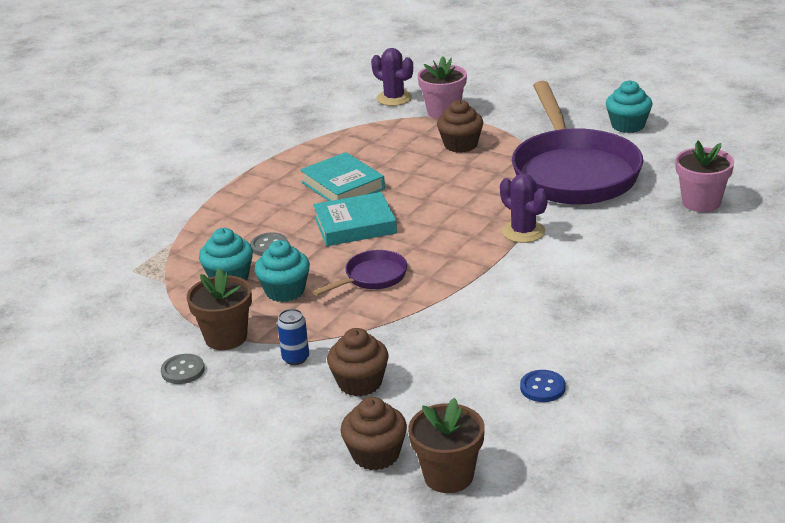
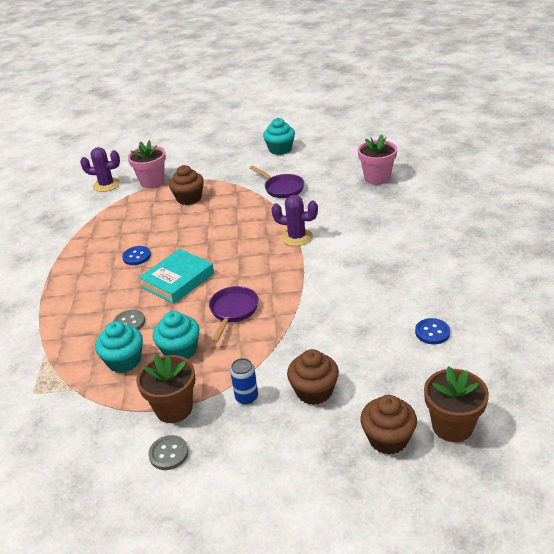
camera: 35 degrees left, 5 degrees up
(343, 186) = (136, 256): turquoise book -> blue button
(573, 172) = (282, 188): purple pan -> purple pan, size x0.43

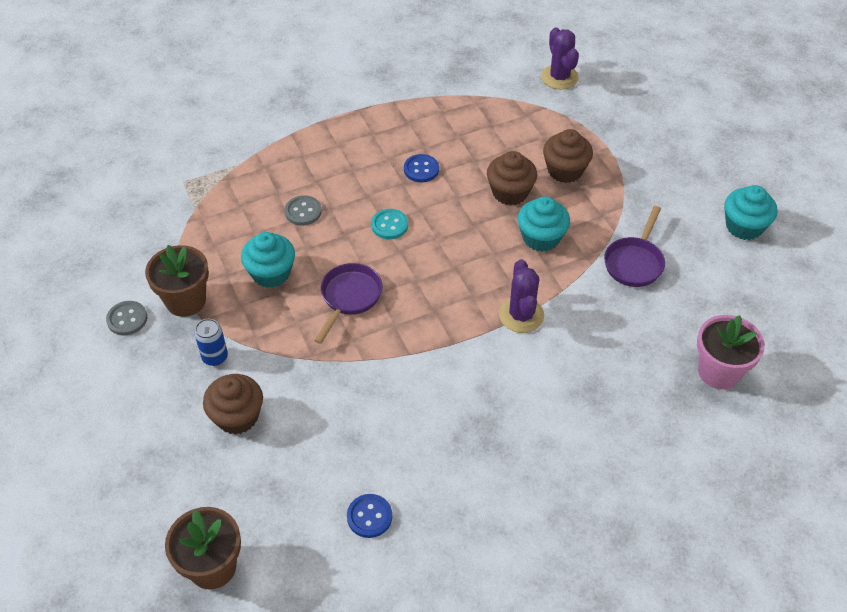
camera: 65 degrees right, 15 degrees up
(124, 361) = (243, 232): turquoise cupcake -> turquoise cupcake (541, 238)
(152, 182) = (587, 118): pink flower pot -> none
(178, 280) = (389, 225): turquoise book -> turquoise button
(233, 311) = (349, 298): purple pan -> purple pan turned 60 degrees counterclockwise
(388, 439) = (181, 505): brown cupcake -> brown cupcake (510, 192)

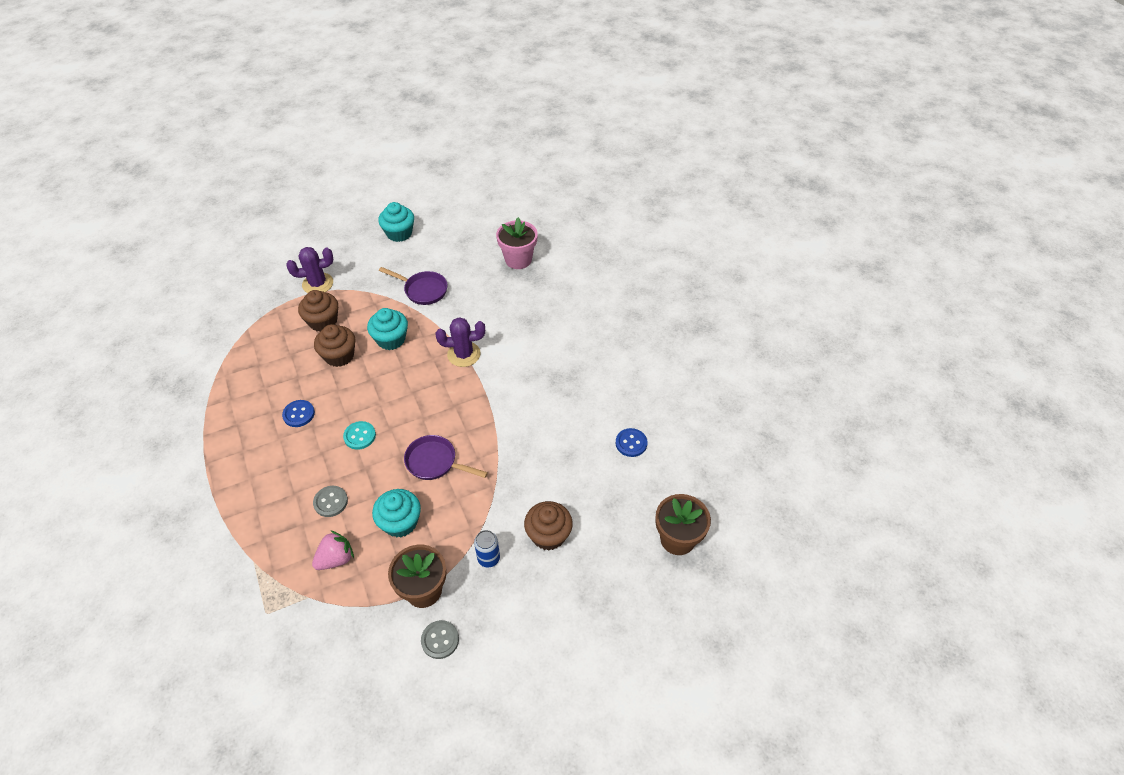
camera: 90 degrees left, 0 degrees up
(234, 225) = (336, 559): none -> pink strawberry
(559, 77) = (212, 318): purple cactus -> purple cactus (318, 284)

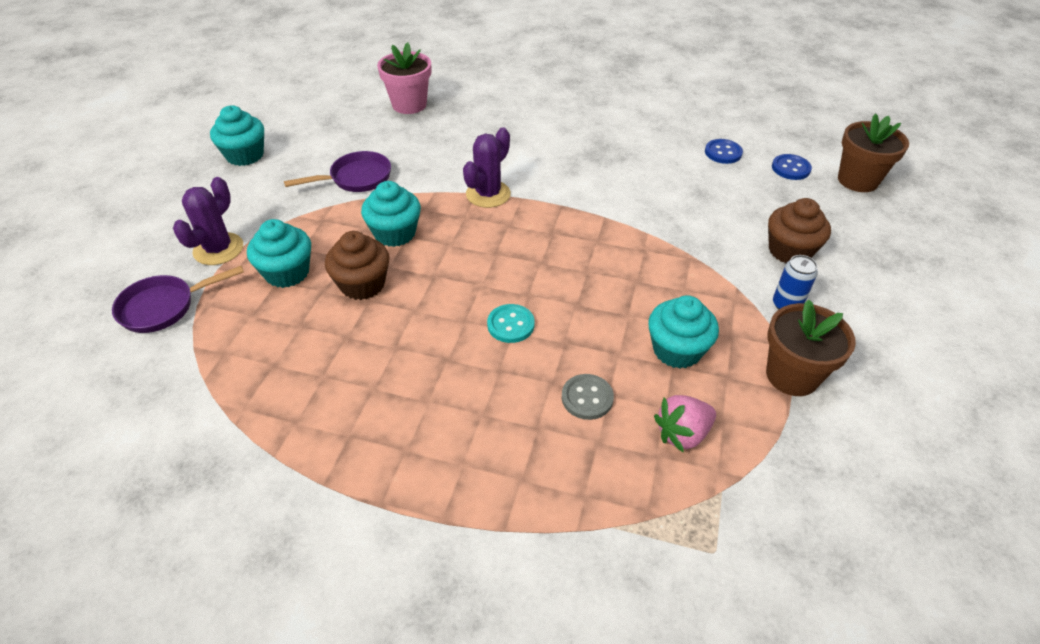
camera: 50 degrees left, 5 degrees down
(299, 414) = (410, 363): blue button -> blue button (790, 168)
(323, 321) = (287, 272): brown cupcake -> turquoise cupcake
(336, 559) = (682, 434): pink strawberry -> pink strawberry turned 120 degrees counterclockwise
(435, 462) = (616, 283): purple pan -> purple pan (164, 307)
(440, 640) = (872, 394): grey button -> none

